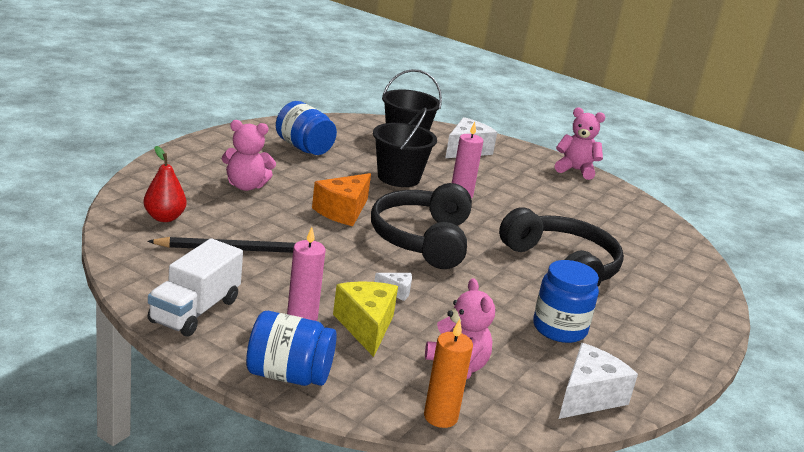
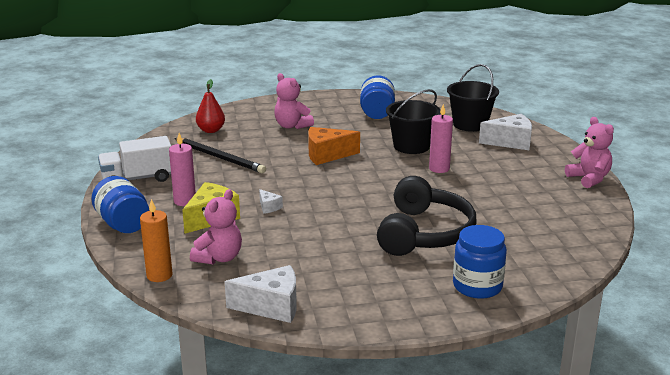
camera: 50 degrees right, 0 degrees up
(422, 239) = (349, 186): black headphones -> none
(559, 329) = (337, 265): blue jar -> blue jar (477, 286)

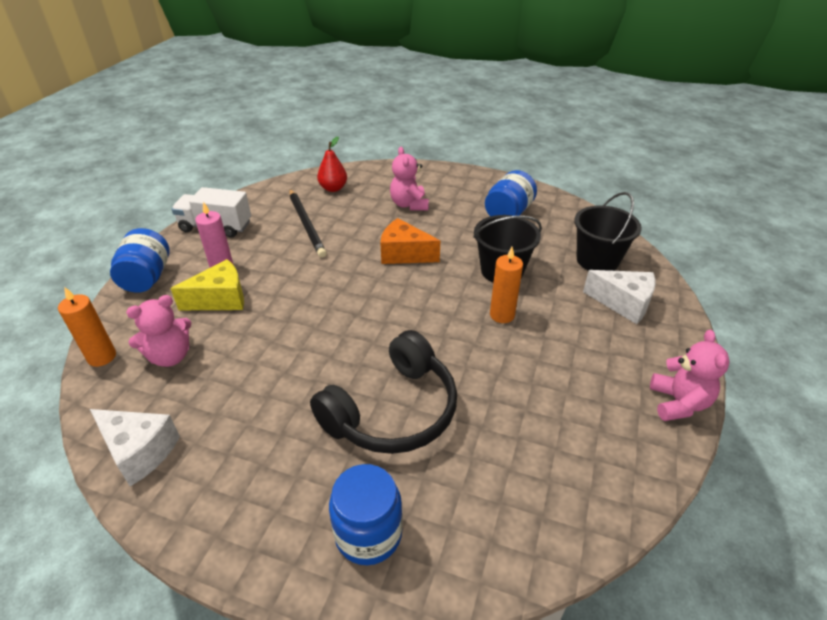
camera: 30 degrees right, 15 degrees up
(269, 207) = (282, 305): white cheese -> none
(439, 169) = (502, 315): pink candle -> orange candle

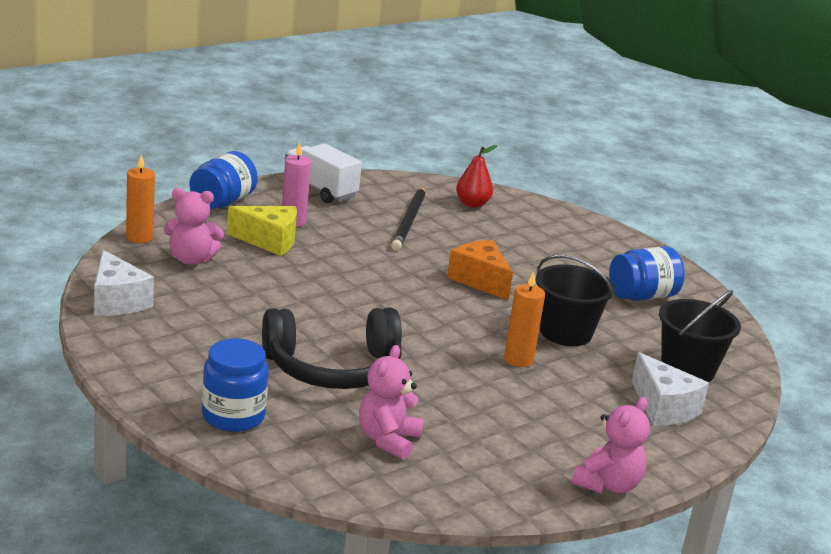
camera: 30 degrees right, 15 degrees down
(409, 205) = (537, 247): pink teddy bear -> pink teddy bear (388, 440)

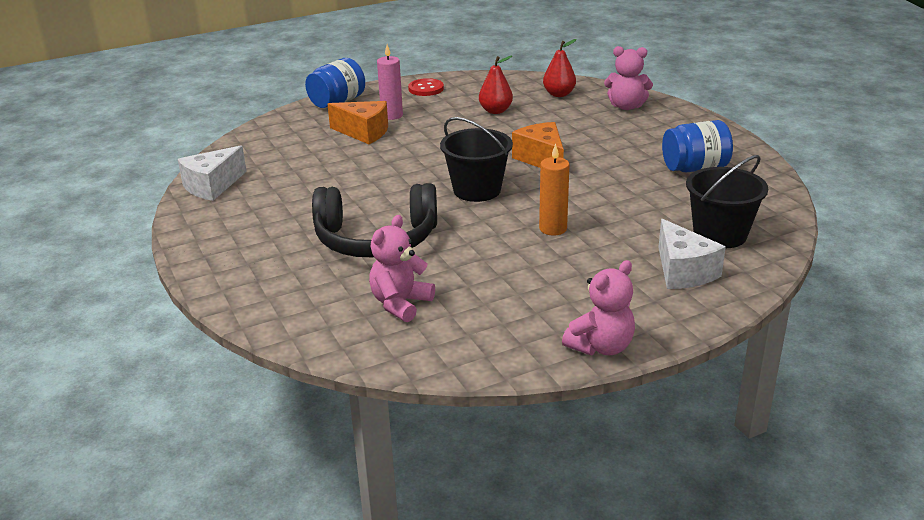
camera: 15 degrees right, 5 degrees up
(117, 301) = (212, 186): white cheese -> white cheese turned 60 degrees clockwise
(139, 237) = (255, 133): orange candle -> none
(191, 259) = (290, 150): pink teddy bear -> pink teddy bear (626, 106)
(233, 416) = (268, 283): blue jar -> none
(269, 241) = (364, 132): yellow cheese -> orange cheese
(320, 190) = (426, 89): white truck -> red button
(409, 221) = (495, 111): black pencil -> red pear
(565, 332) = (608, 203): black bucket -> black bucket (477, 190)

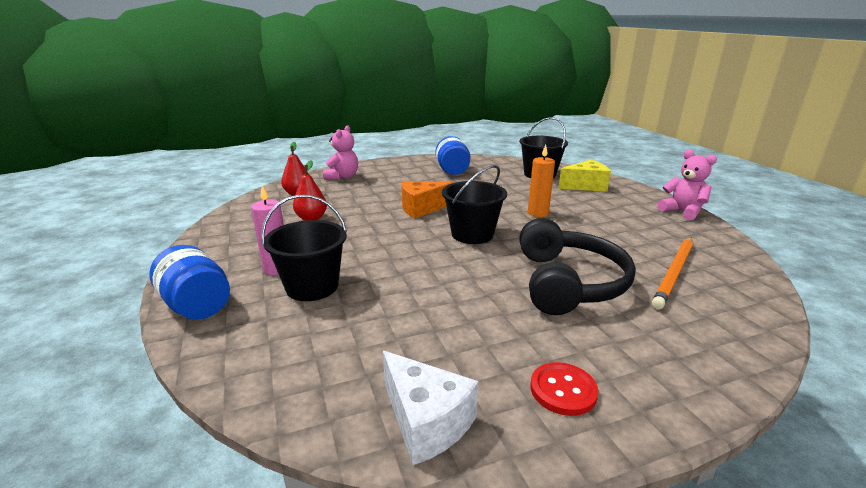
camera: 85 degrees left, 5 degrees down
(364, 132) = (312, 286): orange cheese -> black bucket
(400, 304) = (674, 273): pink teddy bear -> orange pencil
(426, 89) = (219, 247): red button -> red button (563, 390)
(683, 271) = (585, 186): white cheese -> yellow cheese

